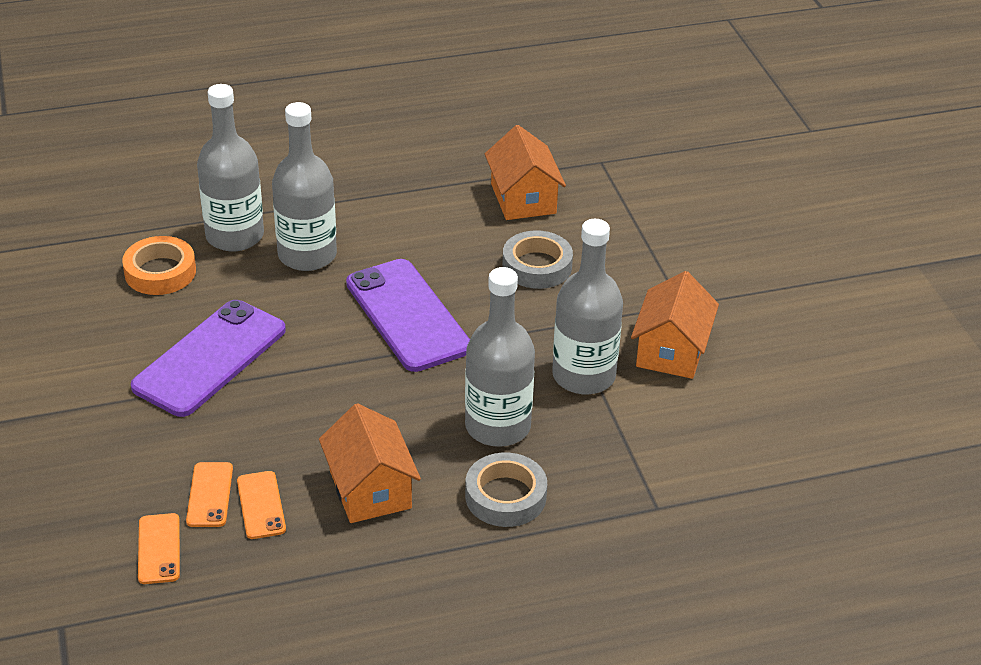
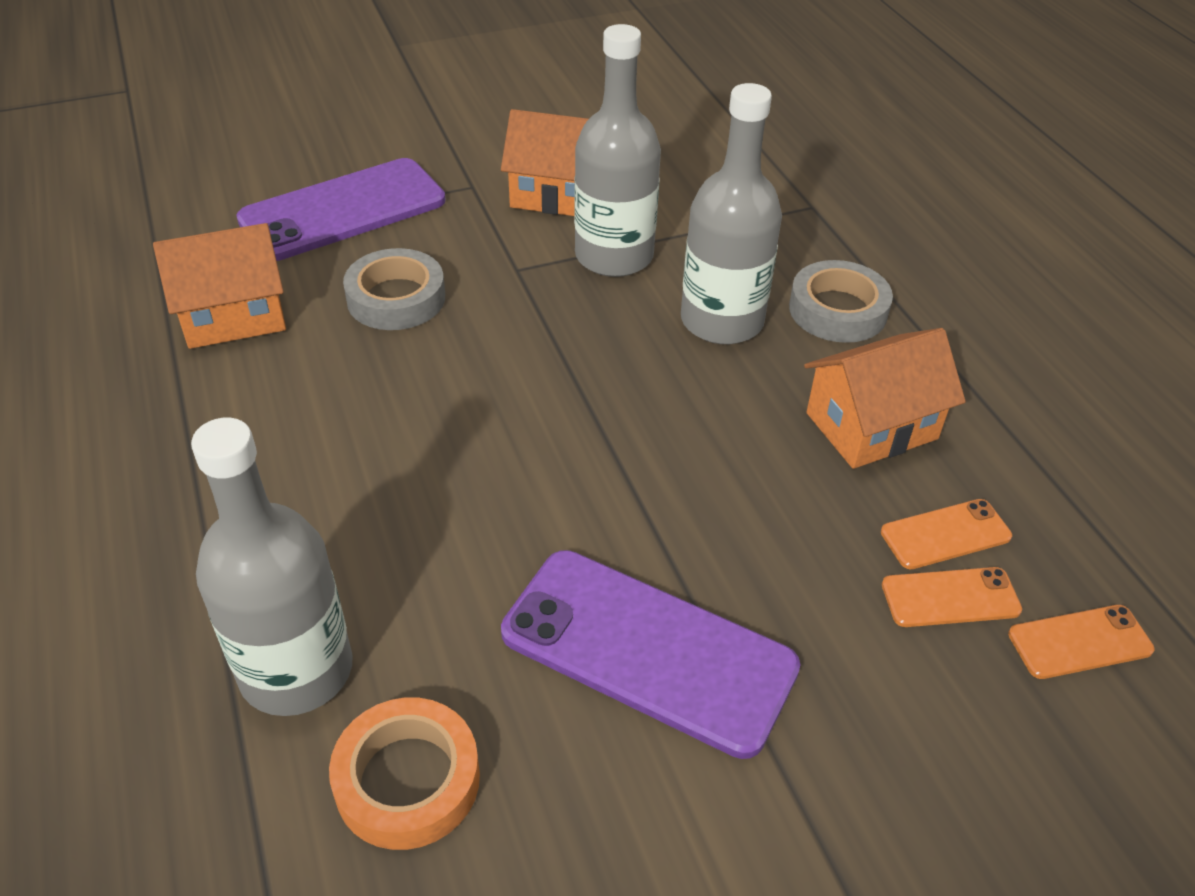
camera: 95 degrees left, 5 degrees up
(307, 255) = (361, 552): grey bottle -> none
(408, 315) = (513, 417): purple phone -> purple phone (343, 210)

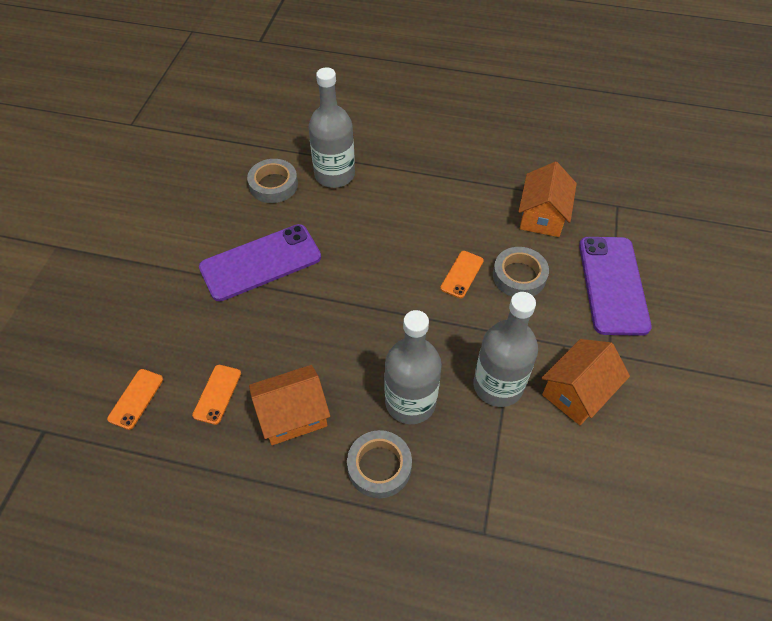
camera: 125 degrees right, 10 degrees up
(407, 780) = (273, 185): orange tape -> grey tape
(871, 426) = (293, 415): orange house -> orange house turned 60 degrees clockwise
(950, 598) = (192, 370): orange phone -> orange phone (462, 274)

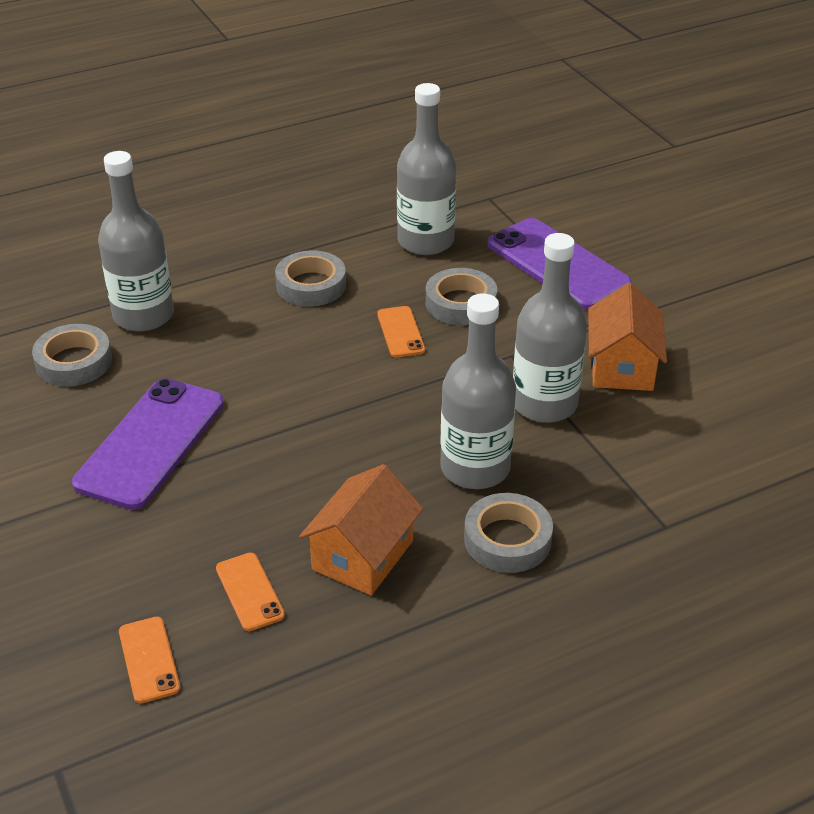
camera: 40 degrees left, 15 degrees down
(442, 208) = (311, 285): none -> grey tape
(542, 216) = (425, 241): orange house -> grey bottle

